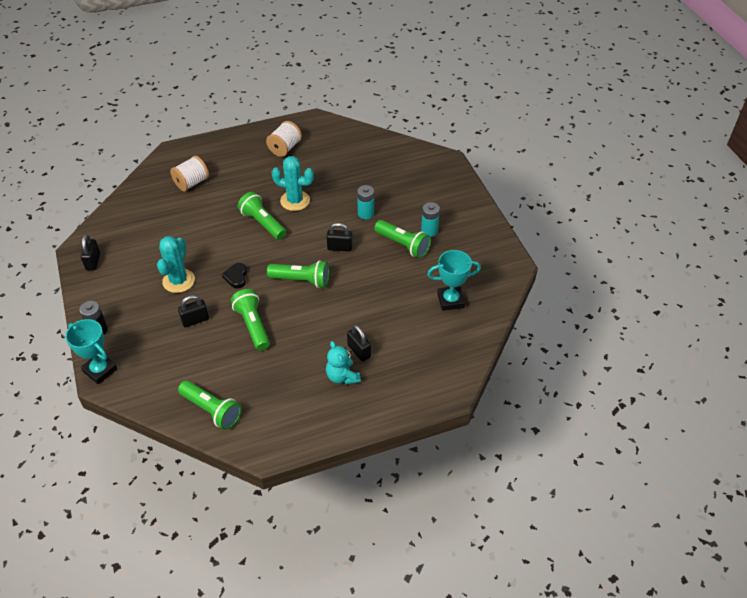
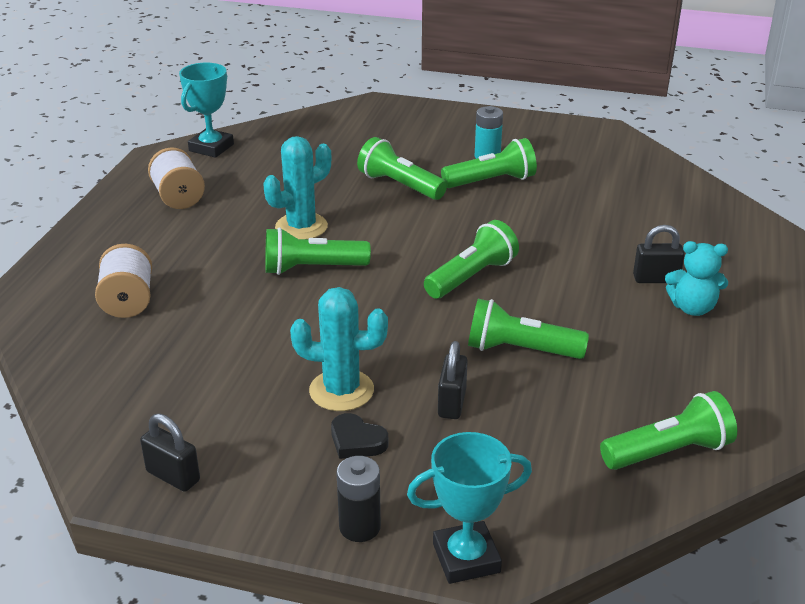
camera: 55 degrees left, 15 degrees down
(178, 281) = (341, 390): turquoise cactus -> turquoise cactus turned 45 degrees counterclockwise
(236, 277) = (399, 331): black heart -> black heart (357, 441)
(339, 247) = (441, 226): black padlock -> none
(366, 213) = (400, 185): turquoise battery -> green flashlight
(450, 300) = (625, 186): turquoise trophy -> turquoise trophy (211, 147)

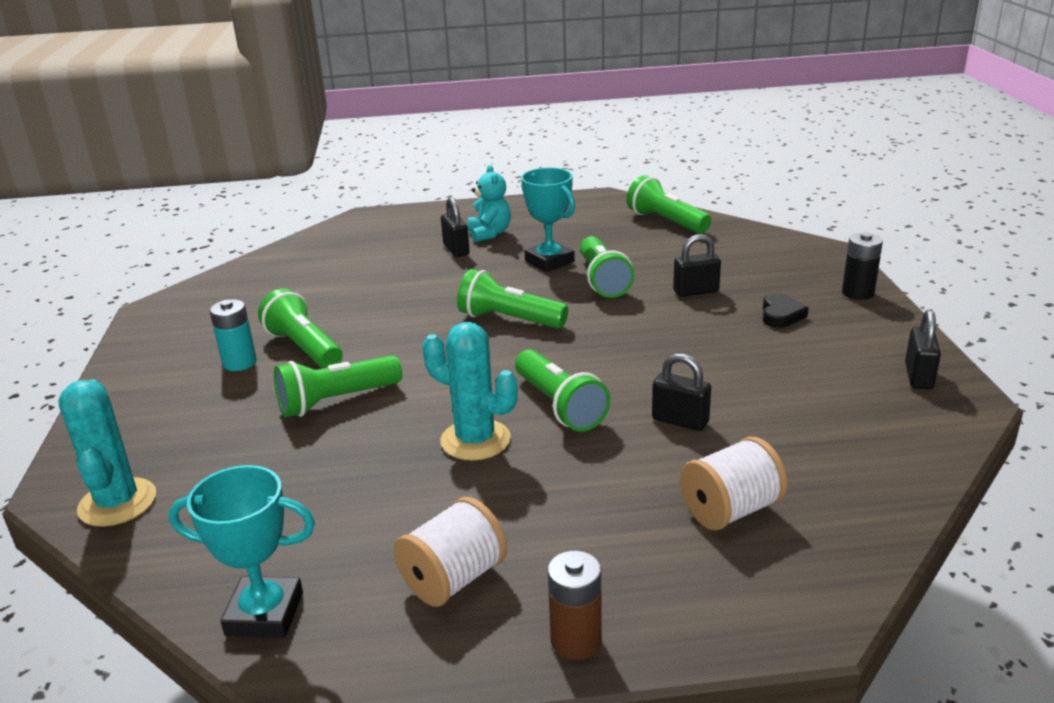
camera: 110 degrees left, 5 degrees down
(95, 221) = (576, 640): none -> brown battery
(241, 315) = (680, 421): none -> black padlock
(341, 390) = (732, 336): turquoise cactus -> turquoise cactus (117, 502)
(400, 185) = (337, 401): green flashlight -> green flashlight turned 45 degrees clockwise
(466, 558) = (834, 258): turquoise trophy -> turquoise trophy (549, 261)

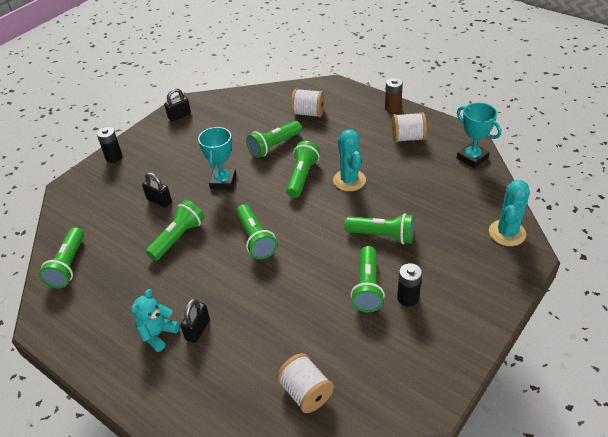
camera: 135 degrees left, 15 degrees up
(239, 363) = (408, 298): turquoise battery -> black battery
(293, 267) = (306, 392): none -> white spool
(549, 261) = (174, 274): turquoise trophy -> turquoise trophy (223, 181)
(680, 421) = (274, 146): black padlock -> green flashlight
(781, 315) = (159, 166): black heart -> none

